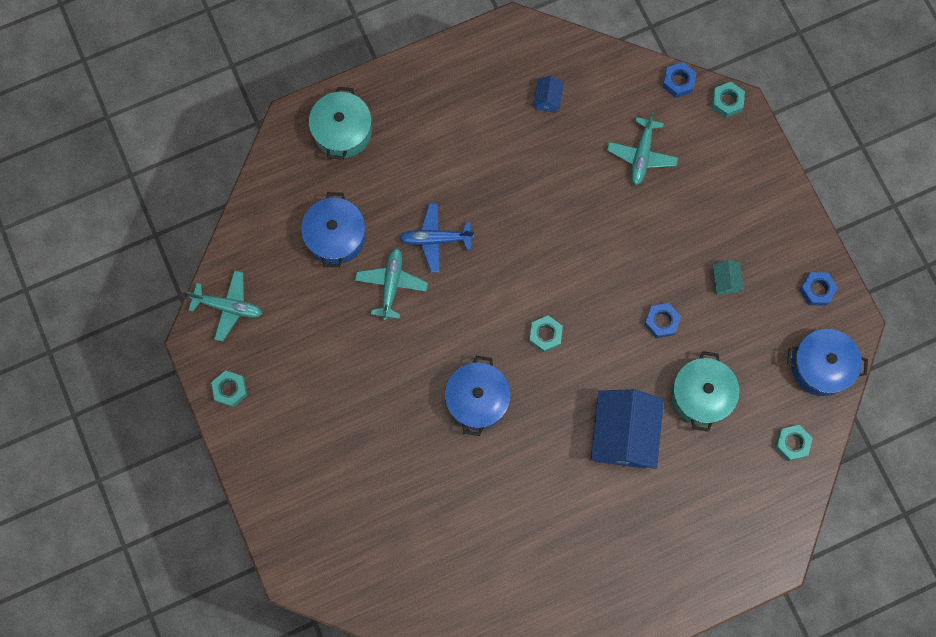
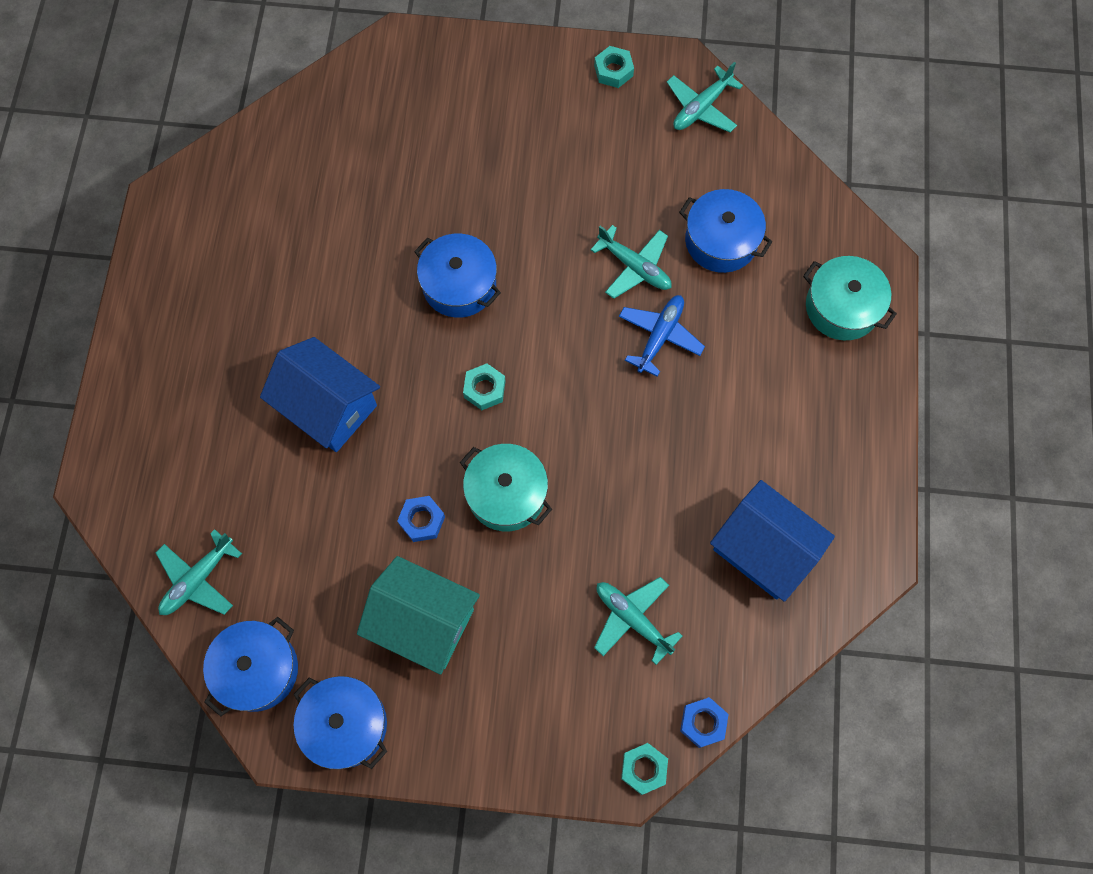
camera: 120 degrees right, 5 degrees down
(547, 99) = (763, 550): blue house -> blue house, size x2.29
(701, 395) = (314, 513): turquoise pot -> turquoise pot (506, 494)
(725, 281) = (423, 621): turquoise house -> turquoise house, size x2.29
(792, 443) = (198, 579): turquoise nut -> turquoise plane
(816, 290) = (345, 725): blue nut -> blue pot

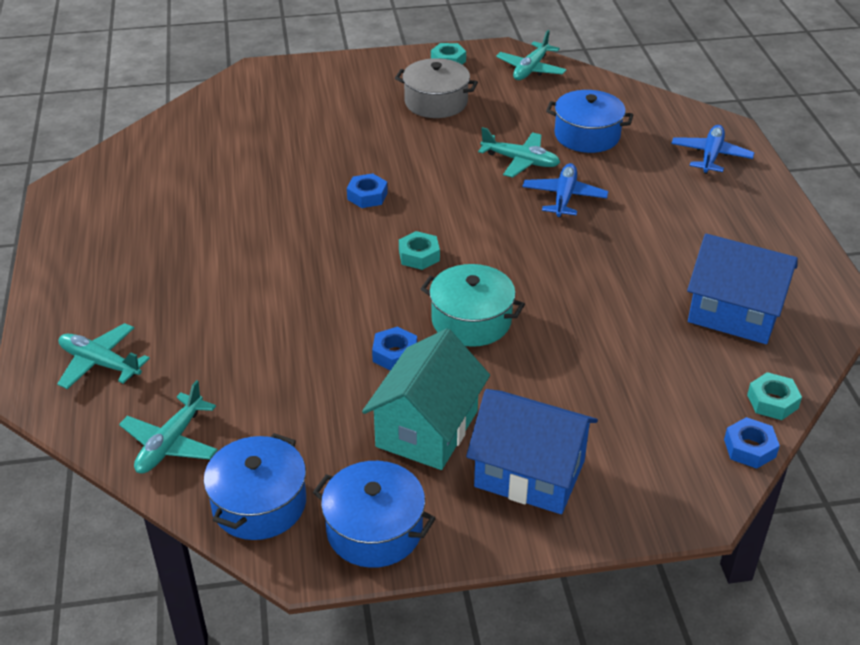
camera: 15 degrees left, 30 degrees down
(328, 407) = (270, 293): blue house -> blue house (529, 473)
(423, 621) = (427, 428): turquoise house -> turquoise house turned 75 degrees counterclockwise
(459, 285) = (367, 196): blue pot -> blue nut
(576, 144) = (436, 102): none -> grey pot
(632, 619) = (637, 385): turquoise plane -> turquoise plane (100, 363)
(643, 769) = (710, 497): turquoise nut -> turquoise nut (772, 401)
(842, 307) = (711, 156): turquoise pot -> blue plane

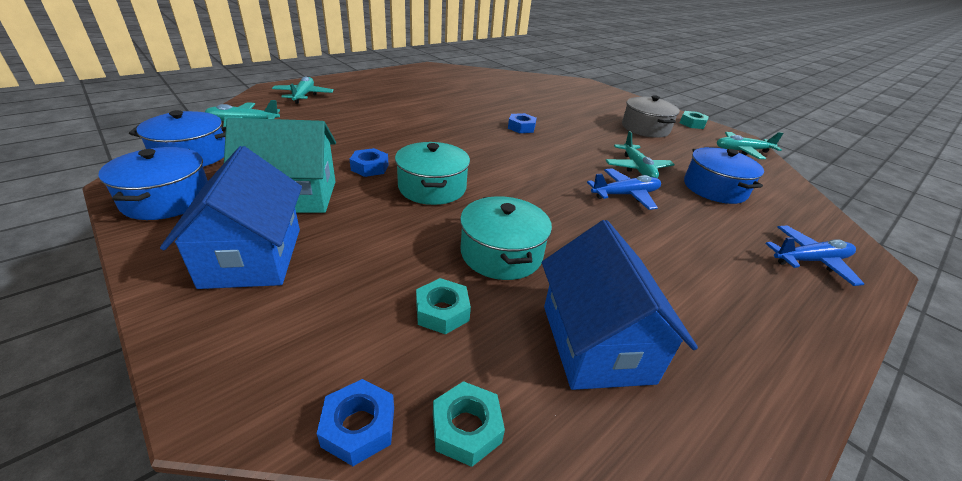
camera: 55 degrees right, 5 degrees down
(419, 256) = (483, 154): turquoise nut -> turquoise nut (442, 311)
(610, 317) = (501, 253): none -> turquoise pot

